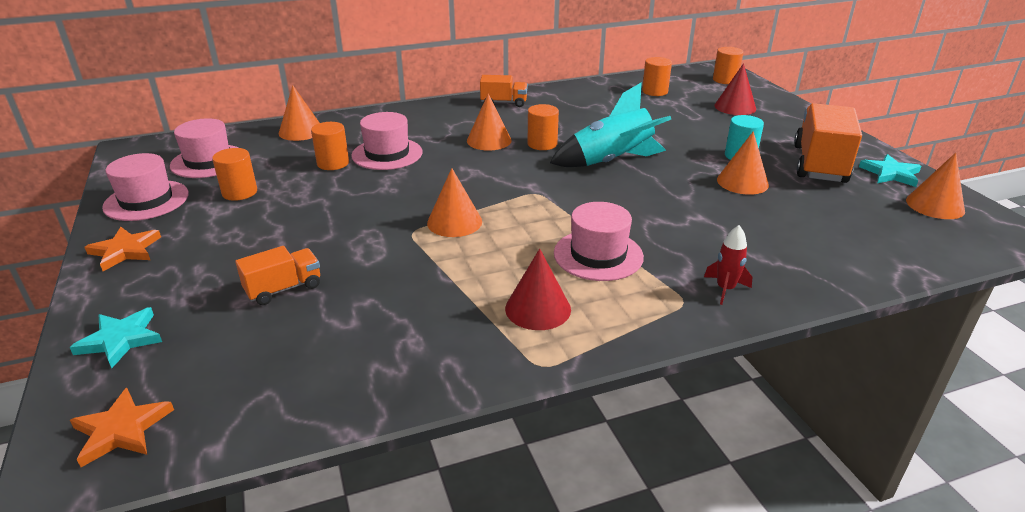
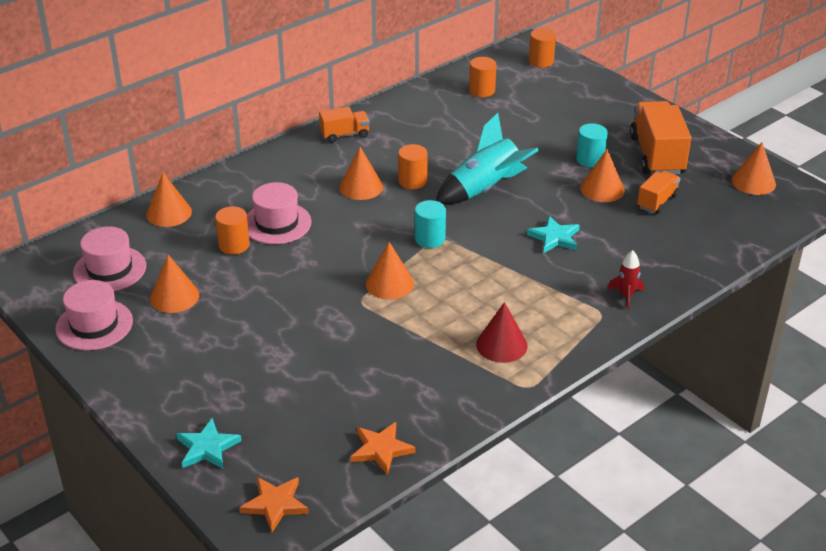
camera: 20 degrees left, 5 degrees up
(125, 251) = (129, 377): orange star -> orange star (381, 449)
(239, 192) = (174, 296): orange cylinder -> orange cone
(284, 289) = (297, 376): orange truck -> orange truck (657, 202)
(526, 192) = (430, 239): none -> turquoise cylinder
(598, 255) = (521, 288): pink hat -> none
(735, 107) = (564, 98): red cone -> none
(890, 173) = (714, 154): turquoise star -> turquoise star (554, 237)

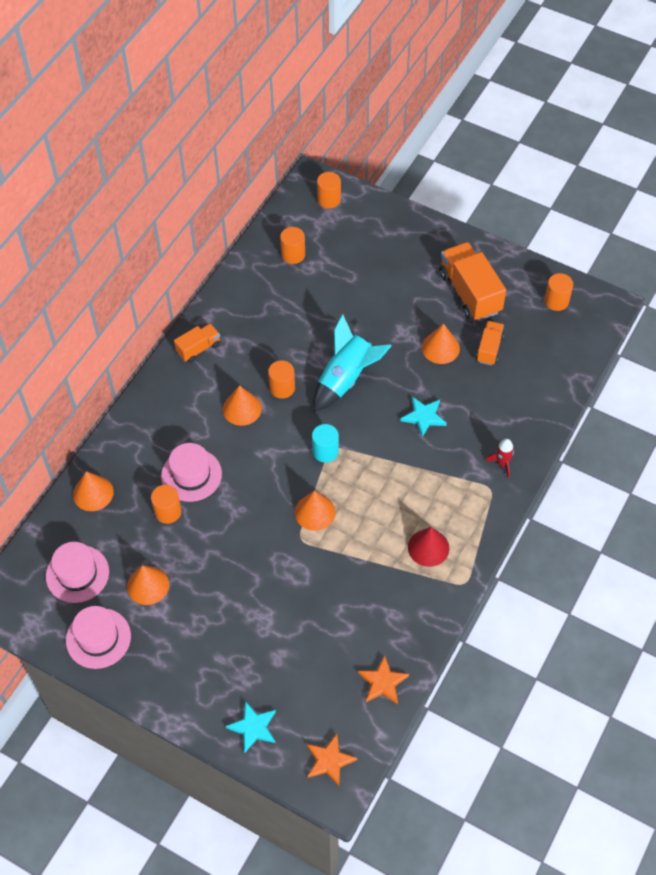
camera: 20 degrees left, 20 degrees up
(590, 159) = (418, 315): turquoise cylinder -> none
(753, 182) = (556, 301): orange cone -> orange cylinder

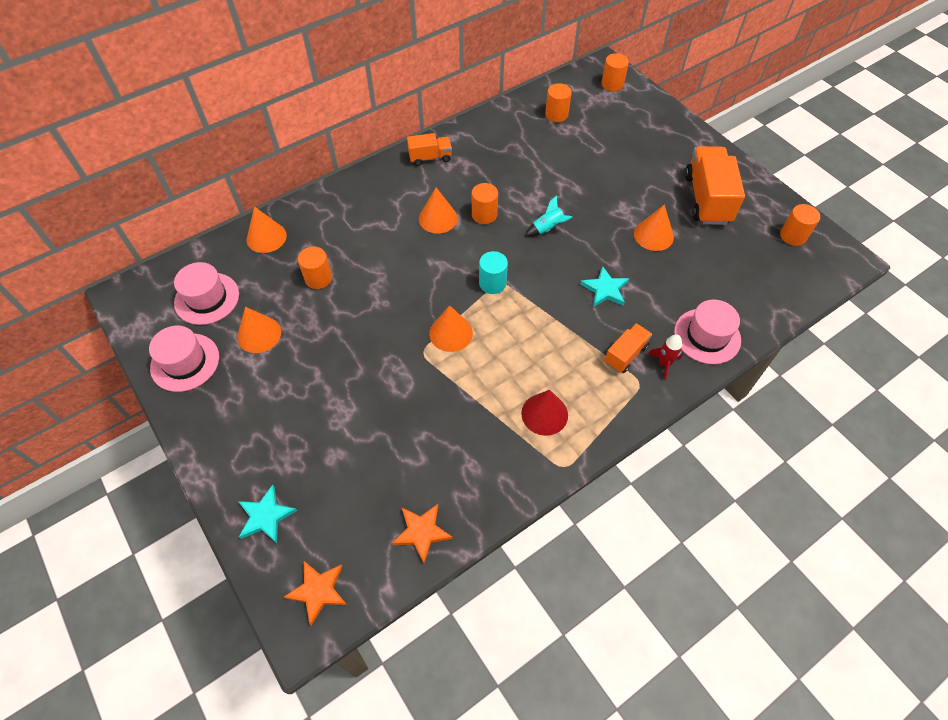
camera: 25 degrees right, 0 degrees up
(191, 475) = (359, 255): pink hat -> pink hat (707, 336)
(346, 378) = (547, 228): turquoise rocket -> turquoise rocket, size x0.49
(489, 349) = (702, 253): orange truck -> orange truck (625, 354)

